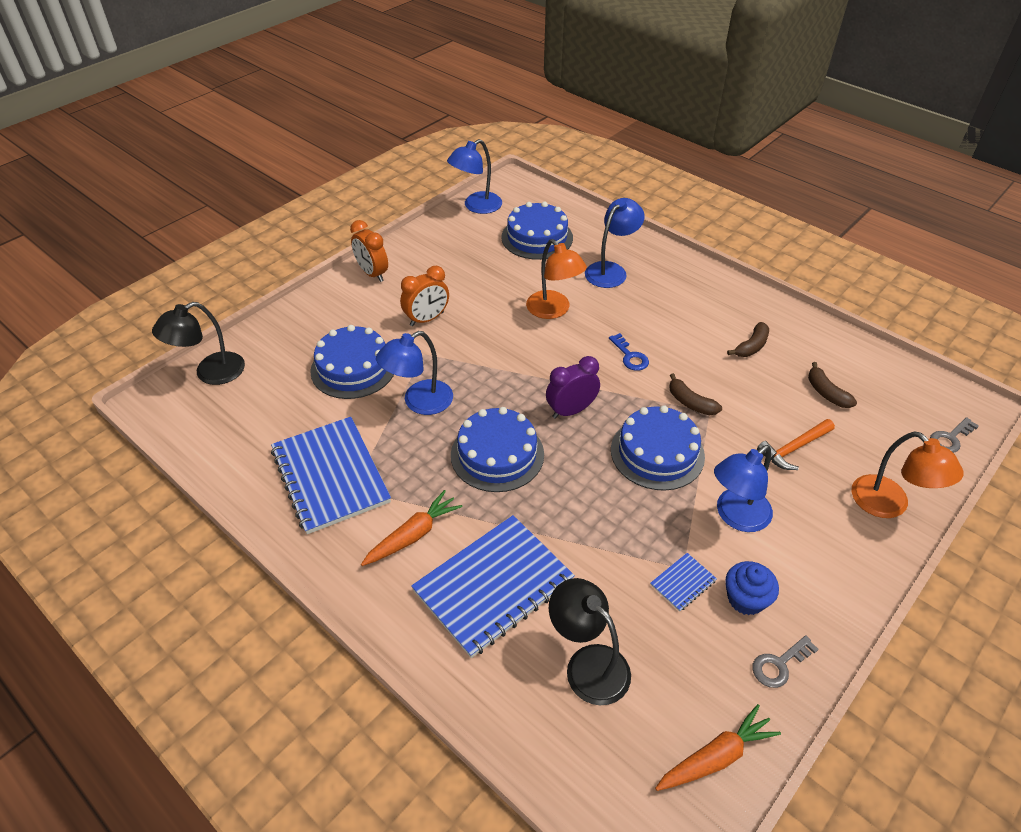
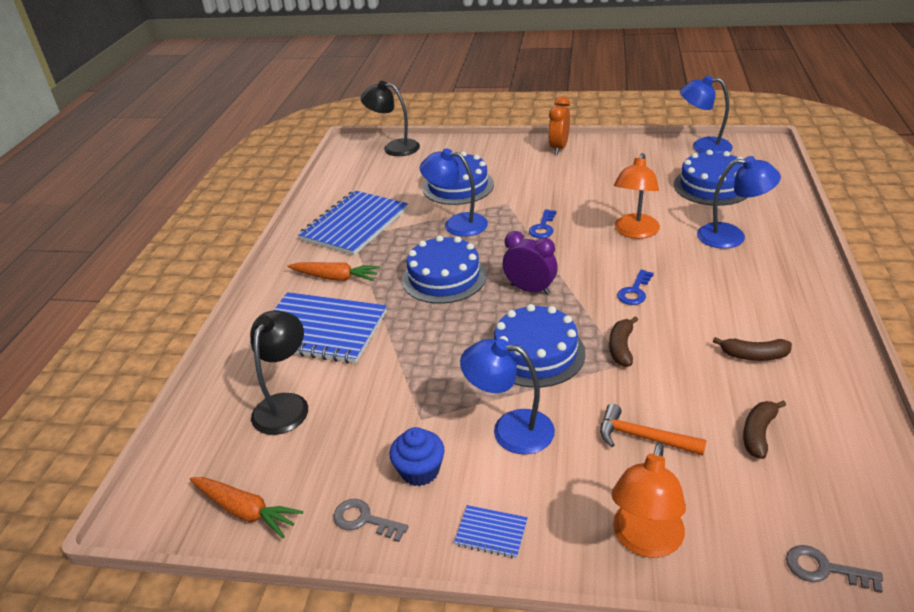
camera: 60 degrees right, 10 degrees down
(427, 319) = (543, 188): orange clock -> none
(489, 354) = (543, 227): none -> blue key
(683, 583) = (404, 425): blue notebook -> blue notebook (491, 532)

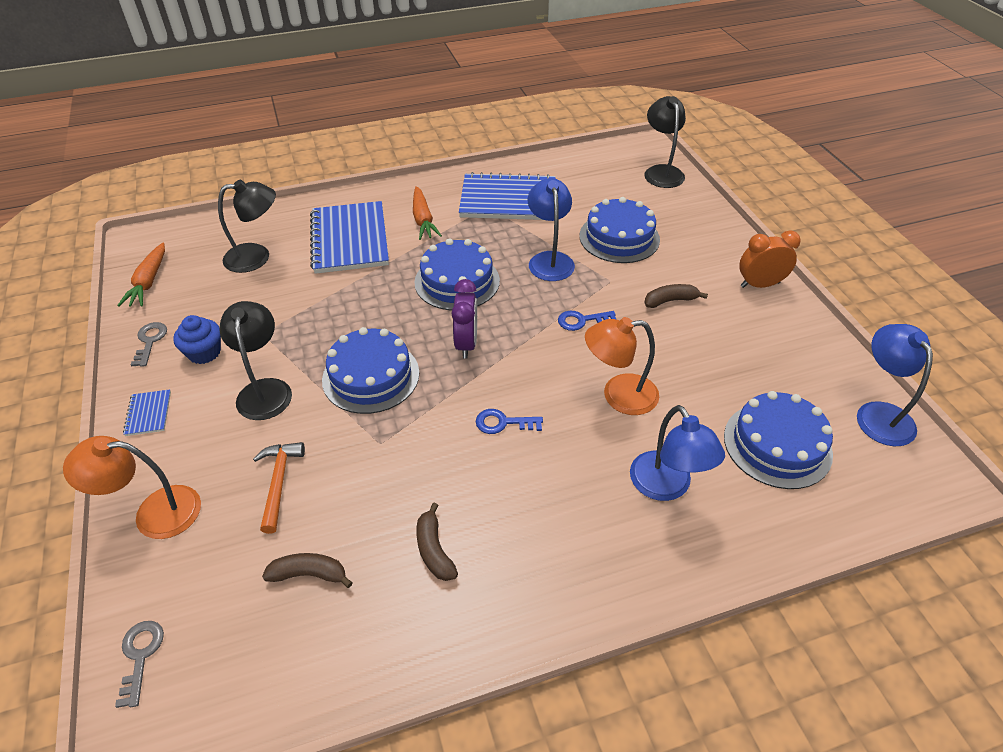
camera: 60 degrees right, 10 degrees up
(510, 429) = (265, 390): blue lamp -> black lamp
(621, 347) = (403, 435): brown banana -> brown banana (670, 301)

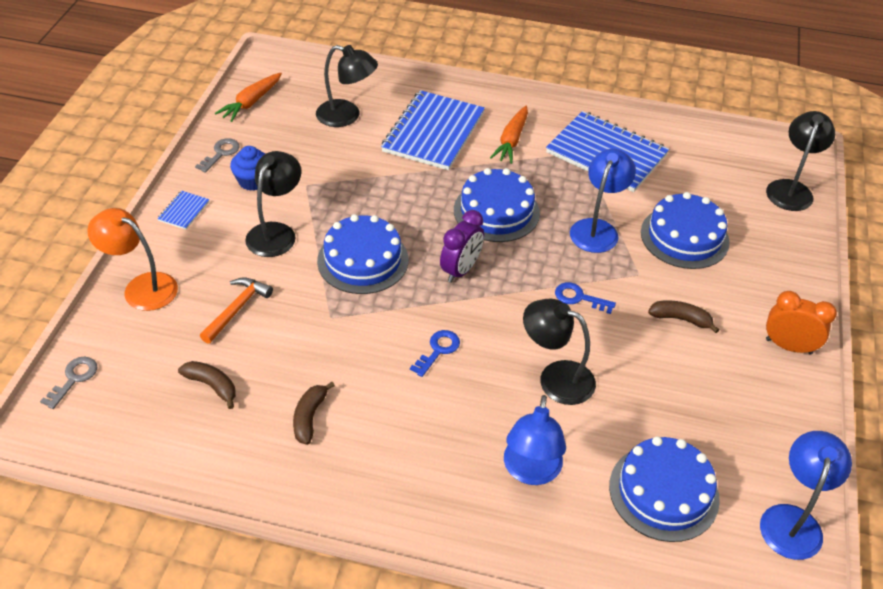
camera: 30 degrees right, 0 degrees up
(503, 423) = (438, 350): blue key -> blue key turned 90 degrees clockwise
(618, 395) = (555, 378): orange lamp -> black lamp

